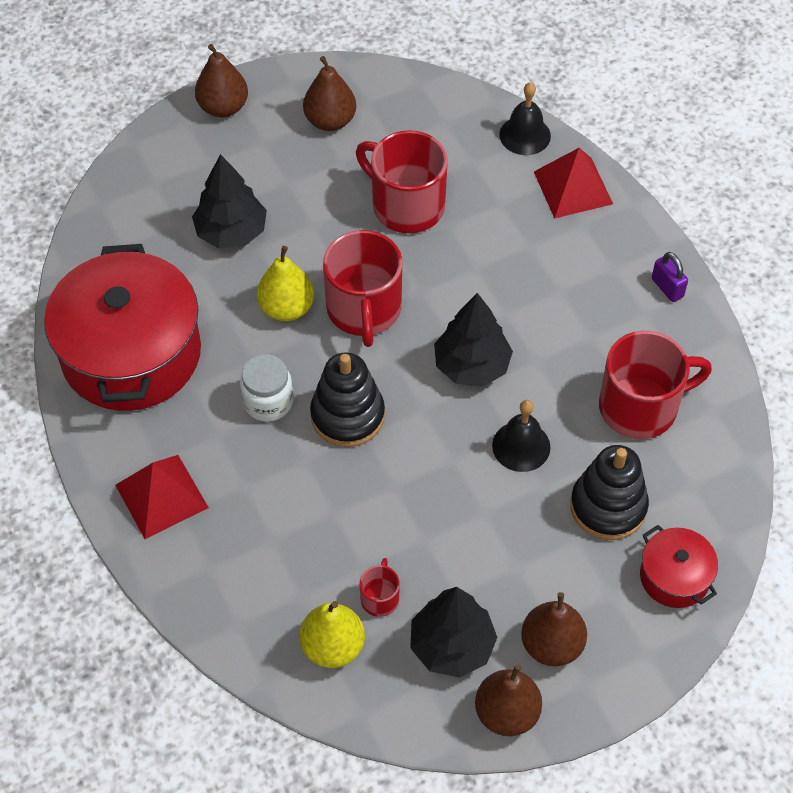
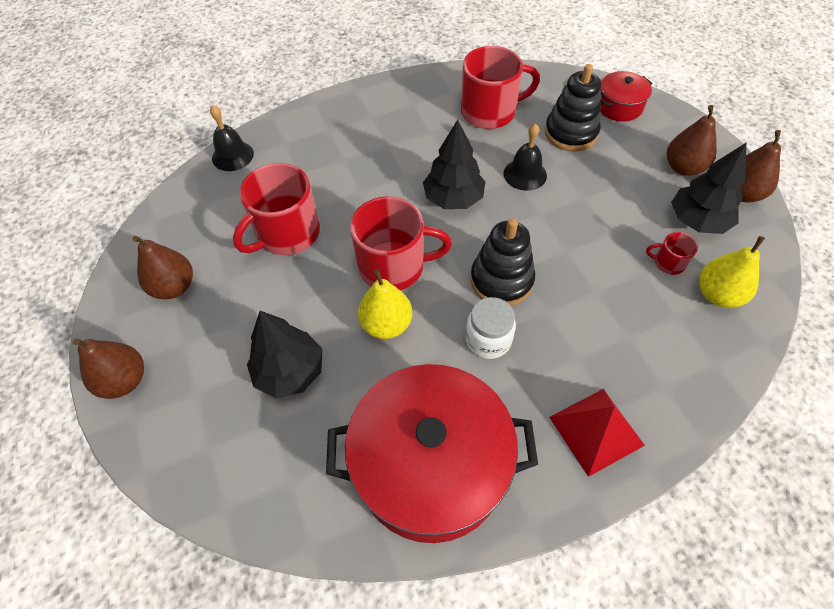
camera: 85 degrees left, 0 degrees up
(573, 187) = (292, 132): red pyramid -> none
(640, 407) = (489, 112): red mug -> red mug turned 90 degrees clockwise
(667, 288) = (391, 92): purple padlock -> none

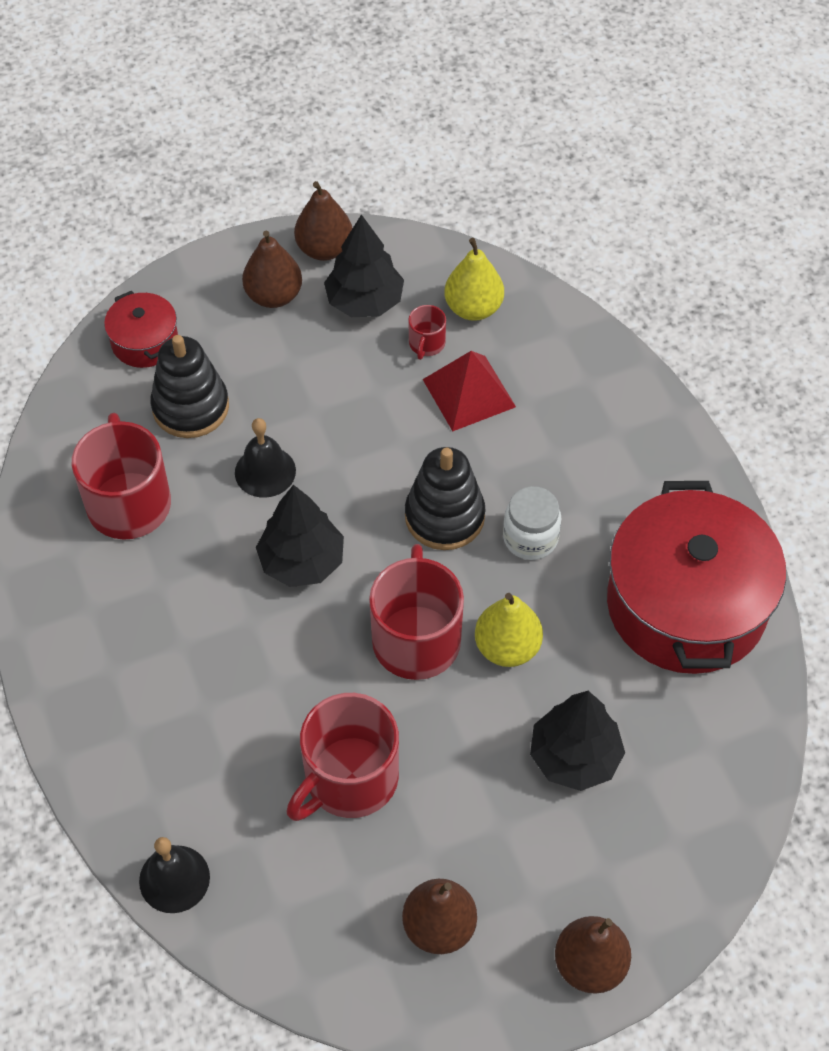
camera: 90 degrees left, 0 degrees up
(287, 233) = (349, 778): red mug -> red mug turned 90 degrees clockwise
(596, 431) = (640, 449): red pyramid -> red pyramid (469, 393)

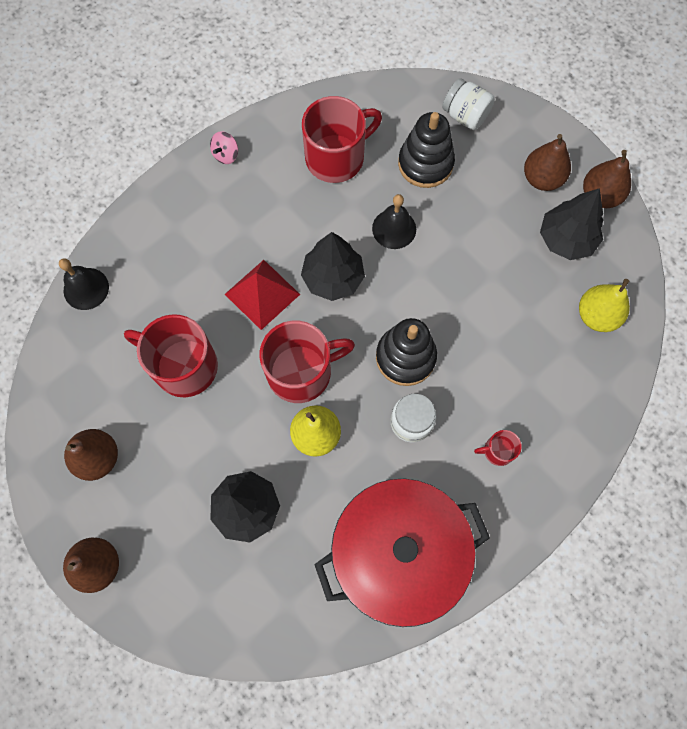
camera: 70 degrees right, 15 degrees up
(53, 634) = (226, 155): none -> pink spinning top
(145, 342) = (465, 115): red pot -> white jar
(426, 344) = (548, 294): red mug -> red mug (497, 451)
(469, 393) = (518, 338): red pyramid -> red pyramid (262, 294)

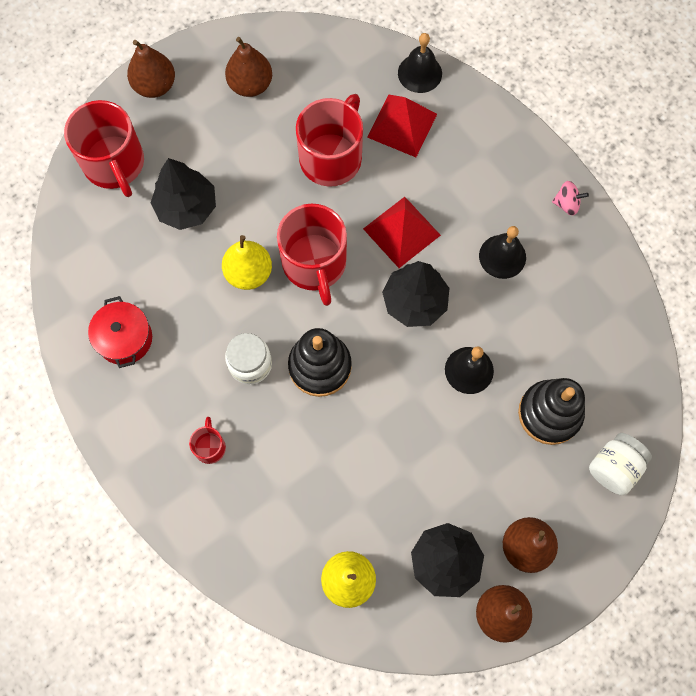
camera: 95 degrees right, 0 degrees up
(146, 301) = (402, 125): none -> red pyramid
(226, 155) = (566, 204): pink spinning top -> pink spinning top turned 150 degrees clockwise
(281, 206) = (502, 256): none -> black bell
(336, 157) = (560, 317): red mug -> red mug (114, 164)
(398, 553) = (124, 338): red pot -> red pot, size x0.46

